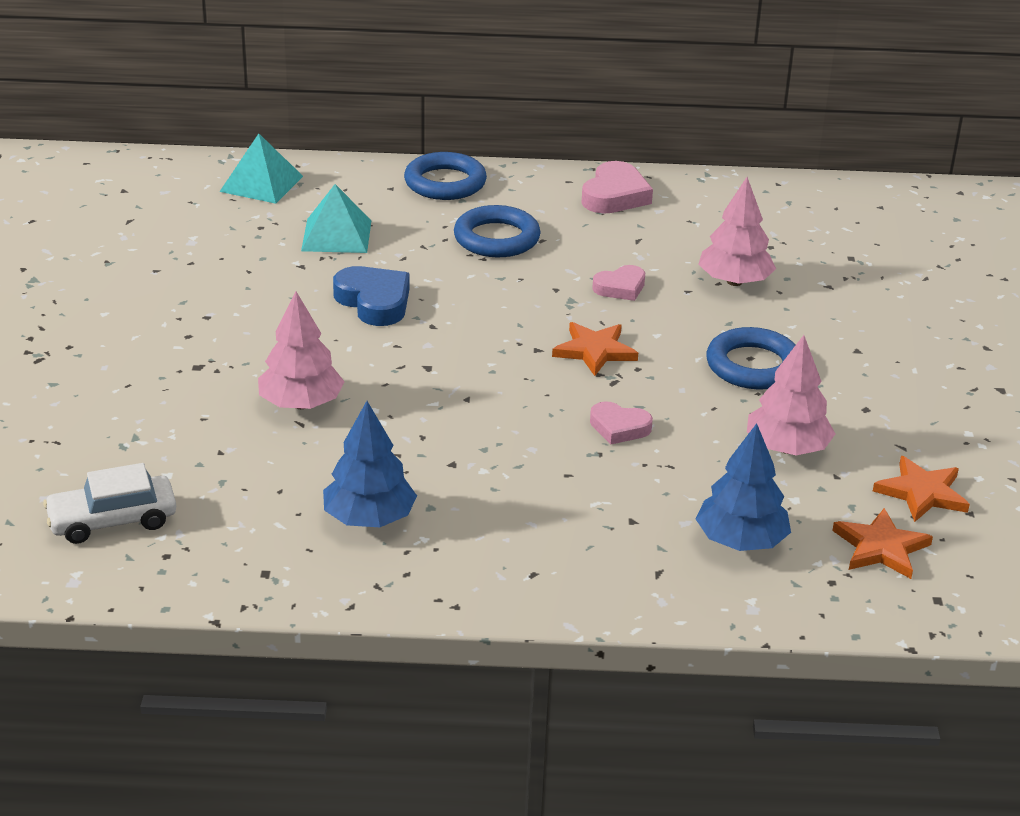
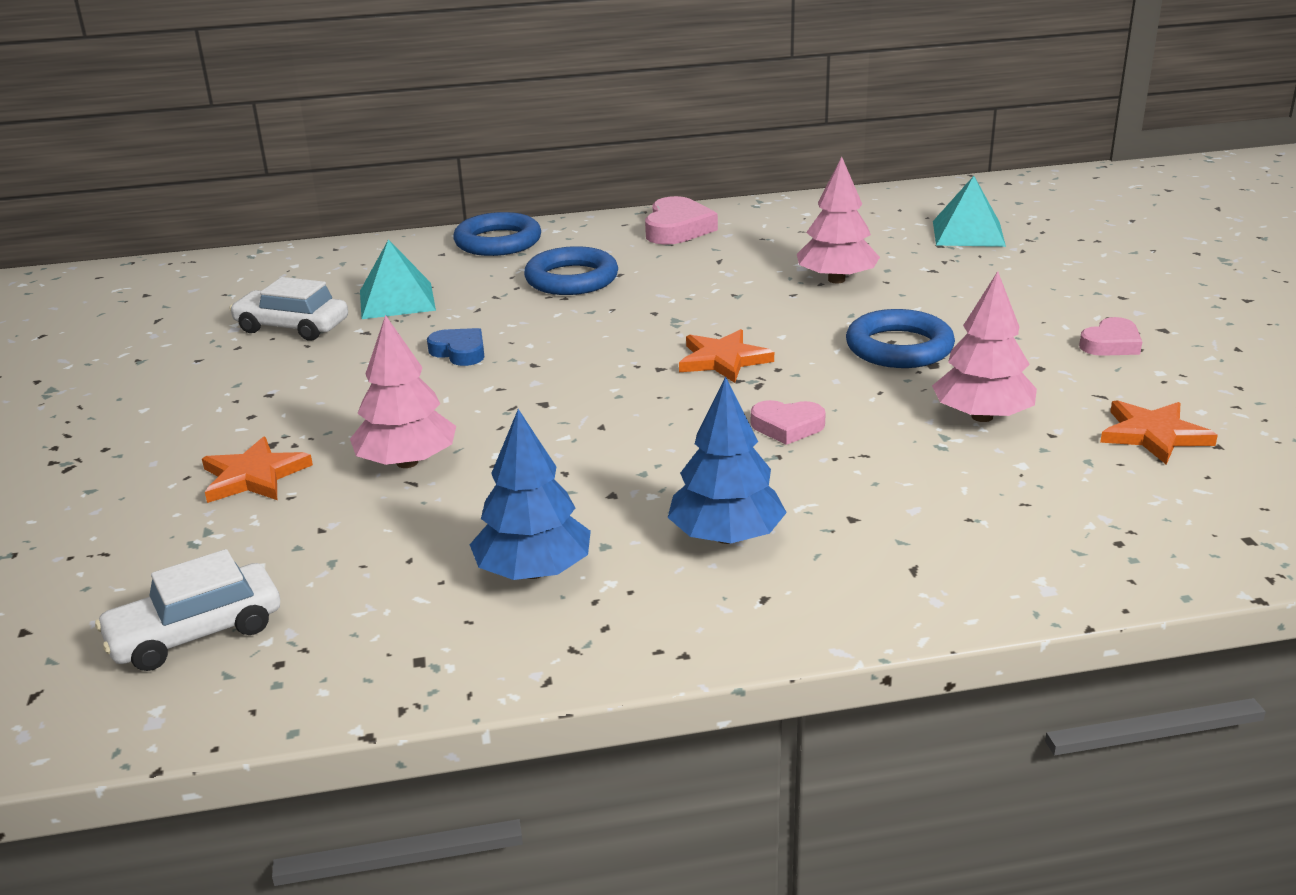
camera: 10 degrees left, 5 degrees down
(240, 249) = (292, 327): none -> white car
(261, 183) = (300, 268): turquoise pyramid -> turquoise pyramid (968, 233)
(374, 301) = (459, 352): blue heart -> blue heart, size x0.64
(620, 287) = (722, 301): pink heart -> pink heart (1111, 344)
(740, 541) = (989, 517): blue tree -> blue tree (726, 536)
(881, 547) = (1148, 496): orange star -> orange star (254, 476)

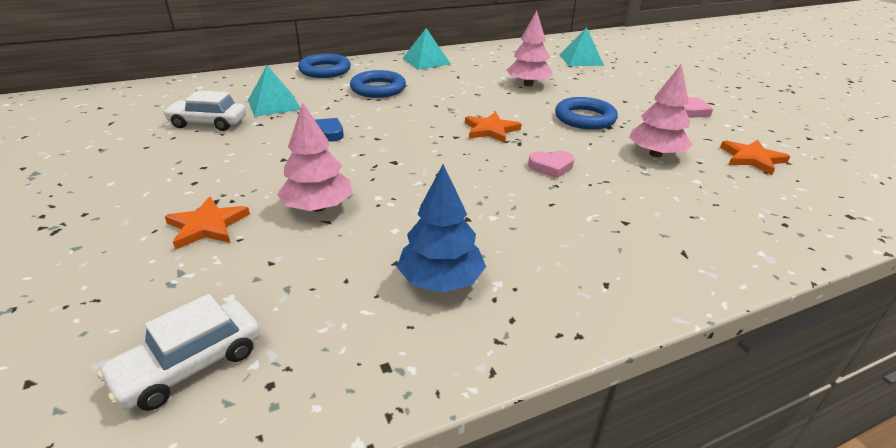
camera: 15 degrees left, 5 degrees up
(677, 229) = (426, 61): pink heart -> turquoise pyramid
(726, 536) = (556, 242): blue tree -> none

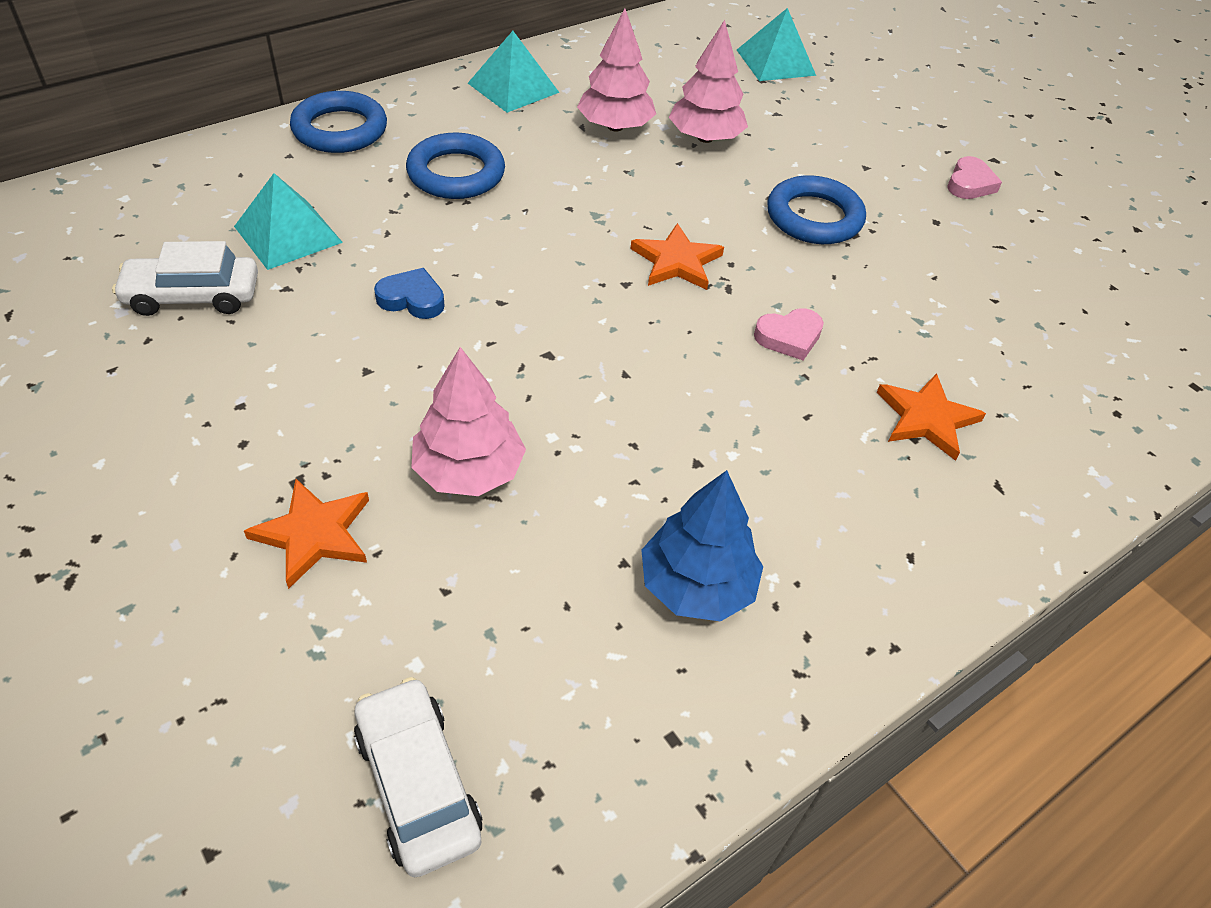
camera: 15 degrees left, 15 degrees up
(190, 365) = (418, 783): white car -> white car turned 120 degrees clockwise
(655, 154) = (932, 290): pink tree -> pink tree (615, 126)
(752, 159) = (1065, 285): orange star -> orange star (926, 418)

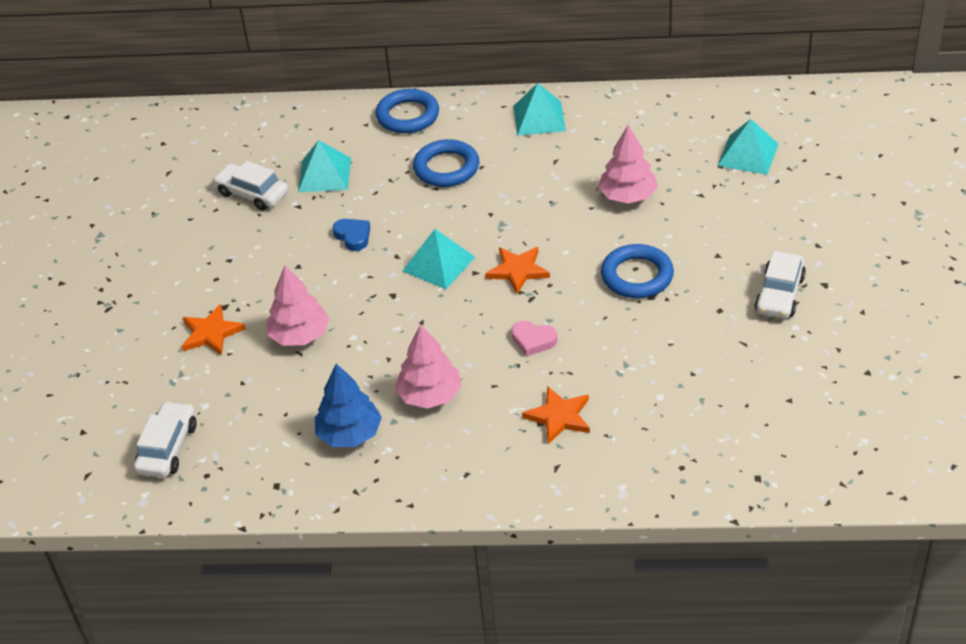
camera: 45 degrees right, 5 degrees down
(569, 290) = (438, 264): none -> turquoise pyramid
(615, 126) = (576, 168): pink tree -> pink tree (430, 395)
(969, 184) = (779, 294): pink heart -> white car

